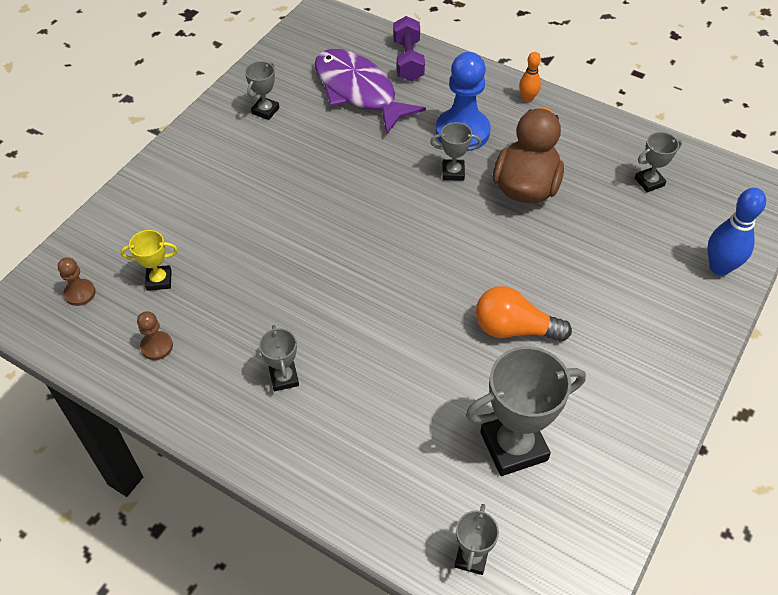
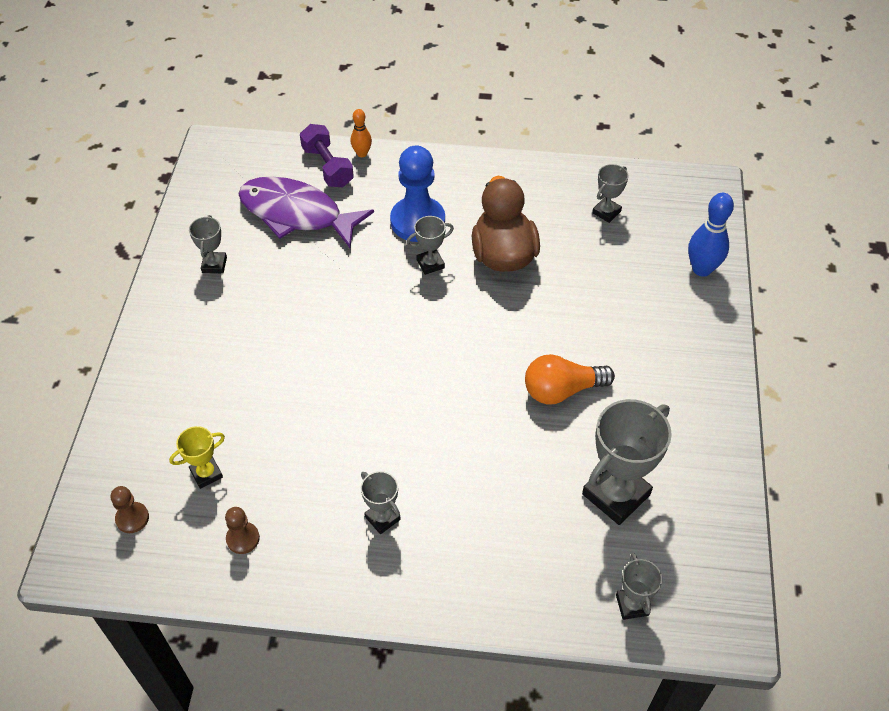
camera: 25 degrees left, 0 degrees up
(527, 98) = (460, 168): orange bowling pin -> orange bowling pin (362, 153)

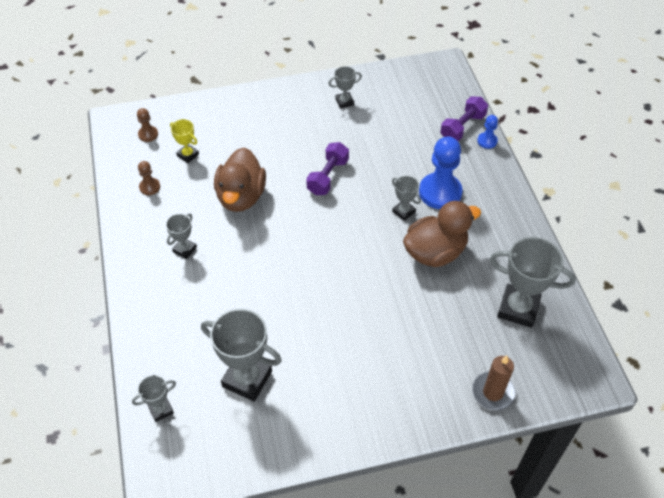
camera: 70 degrees right, 0 degrees up
(296, 214) = (409, 126): purple fish -> none
(321, 427) = (241, 197): none -> brown duck
(336, 321) = (328, 176): none -> purple dumbbell
(362, 153) = (487, 141): orange bowling pin -> blue pawn
(562, 390) = (325, 322): orange light bulb -> none
(606, 212) = (518, 308): grey trophy -> grey trophy, size x1.93
(701, 269) = (493, 392): blue bowling pin -> brown candle

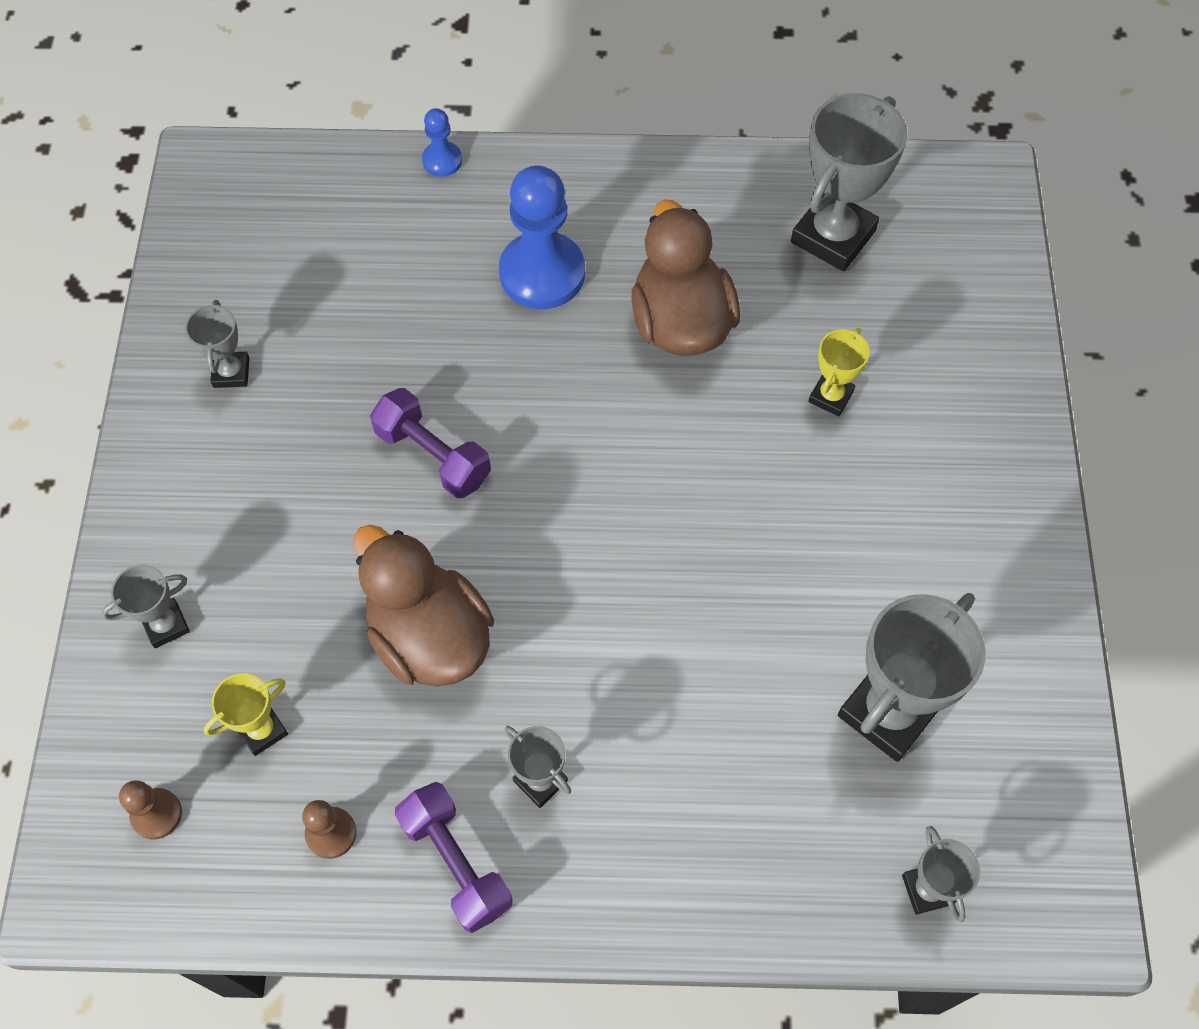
camera: 75 degrees left, 10 degrees up
(241, 197) = (429, 636): brown duck -> brown duck turned 150 degrees counterclockwise
(403, 212) = (569, 346): grey trophy -> grey trophy (166, 625)
(416, 324) = (831, 396): none -> yellow trophy
(462, 127) = (390, 188): purple dumbbell -> purple dumbbell (456, 863)
(493, 392) = (986, 324): brown candle -> none

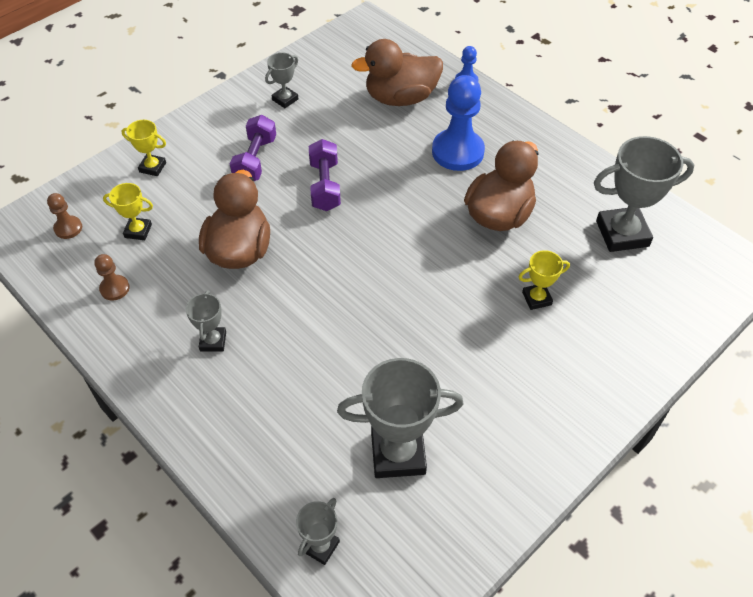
camera: 45 degrees right, 10 degrees down
(166, 625) = (152, 167): grey trophy -> yellow trophy
(385, 250) = (400, 98): none -> brown duck
(456, 863) = (143, 341): purple dumbbell -> purple dumbbell (255, 160)

